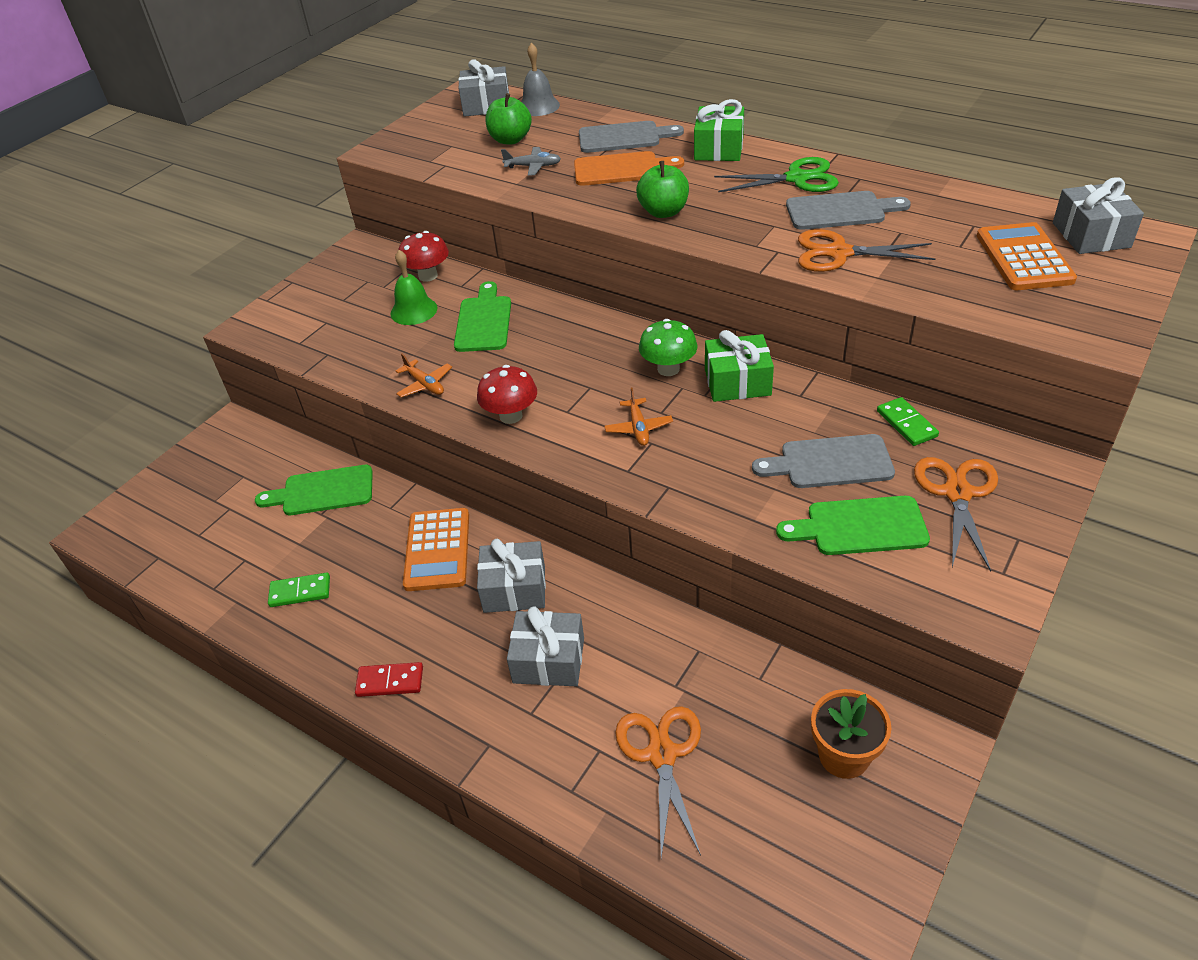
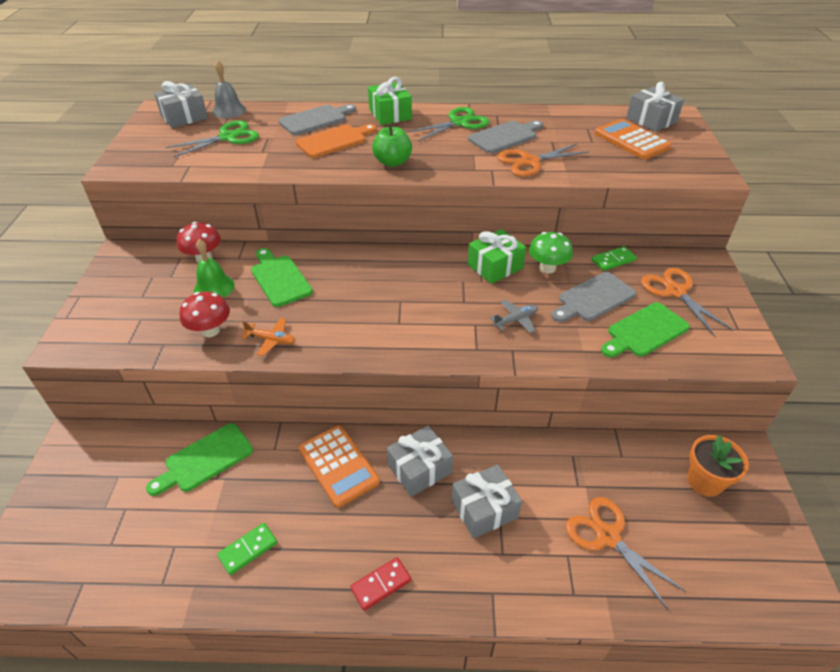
camera: 35 degrees left, 0 degrees up
(510, 140) = (228, 137): green apple -> green scissors
(511, 416) = (360, 340): red mushroom -> red mushroom (210, 330)
(533, 166) = (265, 152): grey plane -> grey plane (516, 320)
(638, 428) = (458, 317): orange plane -> none
(668, 369) = (443, 271): green mushroom -> green mushroom (547, 268)
(906, 424) = (613, 260): green domino -> green domino turned 60 degrees counterclockwise

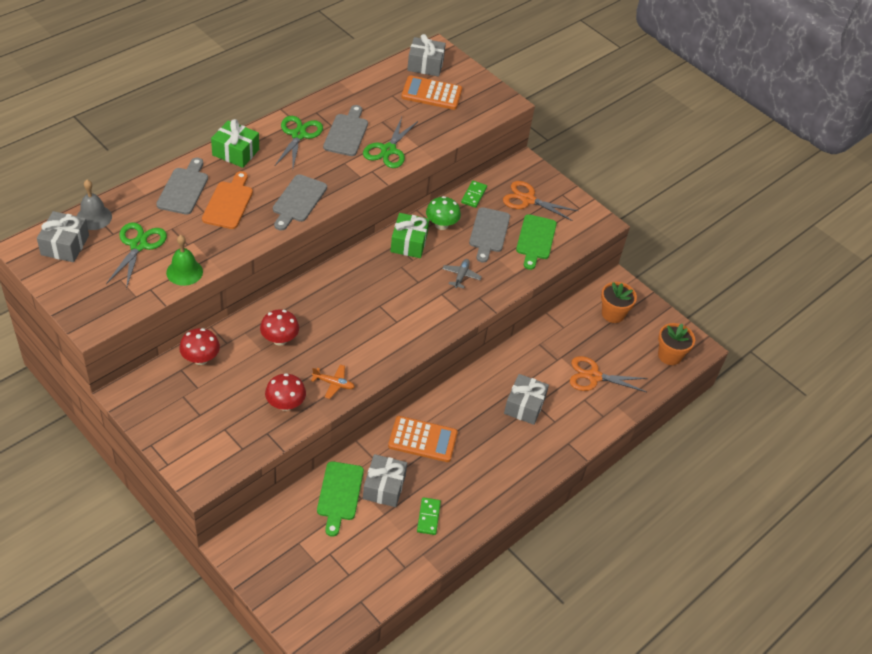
camera: 50 degrees left, 5 degrees up
(214, 287) = (242, 375): green bell -> green bell (184, 272)
(271, 340) = (334, 384): orange plane -> orange plane turned 45 degrees clockwise
(280, 278) = (279, 339): green cutting board -> red mushroom
(381, 584) = (514, 479): red domino -> none
(392, 162) = (298, 201): green apple -> grey cutting board
(419, 469) = (469, 409): grey gift -> grey gift (384, 487)
(530, 162) = (388, 150): orange scissors -> green scissors
(749, 585) = (669, 355): none -> orange flower pot

